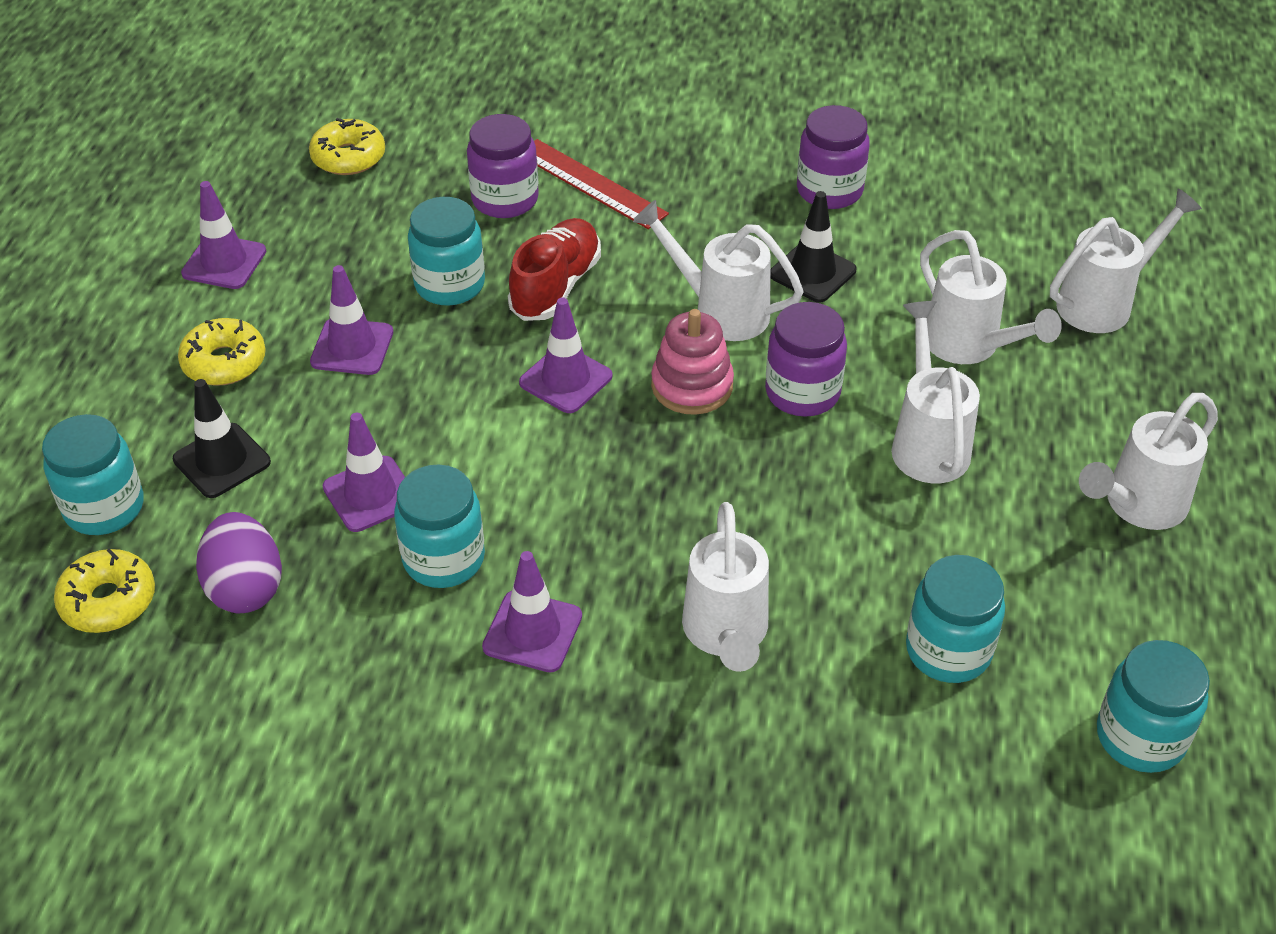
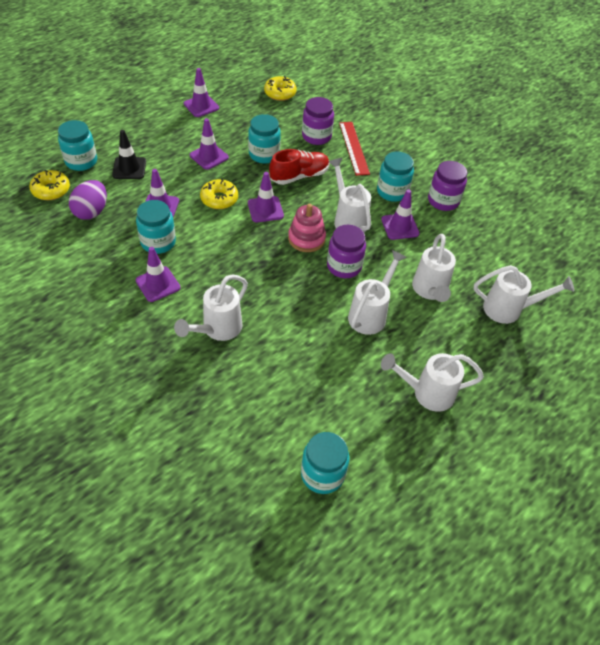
camera: 35 degrees right, 5 degrees up
(224, 362) = (165, 138): yellow donut -> yellow donut (219, 199)
(812, 272) = (400, 226): black traffic cone -> purple traffic cone
(948, 650) = (288, 391): turquoise jar -> turquoise jar (392, 192)

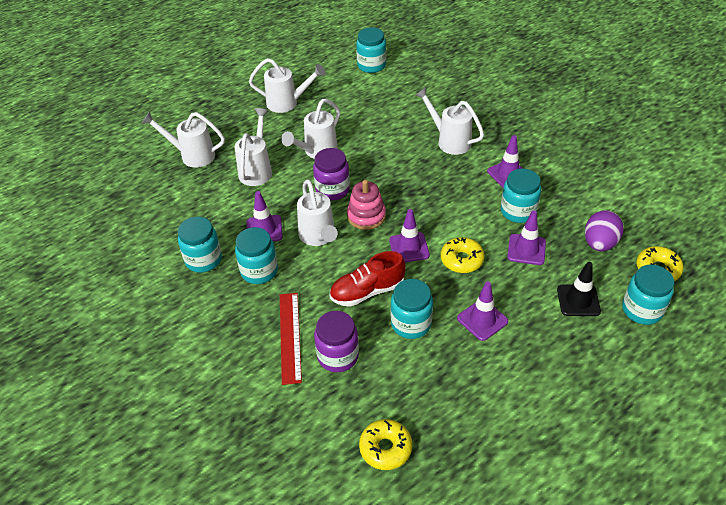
camera: 170 degrees left, 5 degrees down
(201, 106) = (508, 415): purple traffic cone -> none
(217, 329) = (449, 141): white watering can -> white watering can turned 90 degrees counterclockwise
(443, 201) = (203, 260): purple jar -> turquoise jar

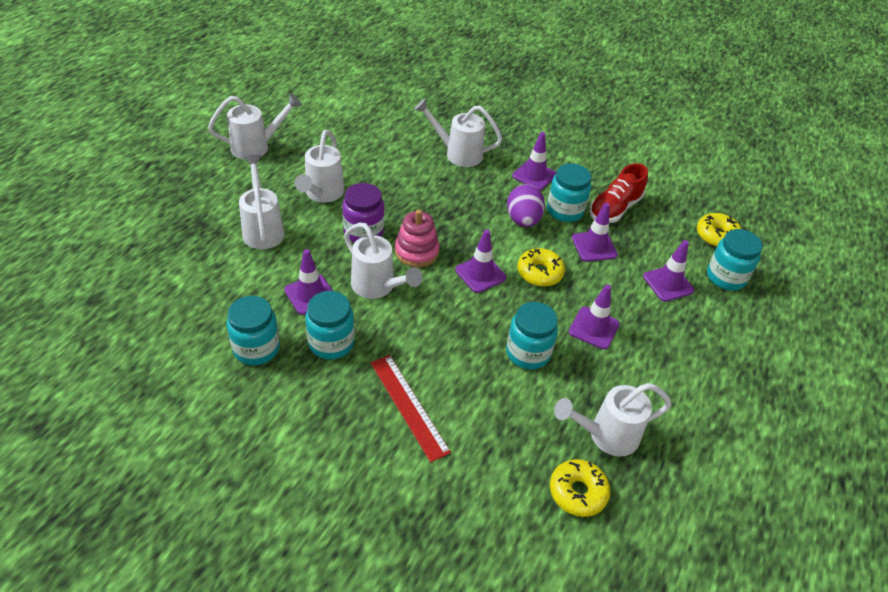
camera: 30 degrees left, 0 degrees up
(192, 155) = (171, 230): white watering can -> white watering can (605, 435)
(338, 356) = (473, 411): purple jar -> none
(367, 291) = (464, 332): red shoe -> red shoe (615, 209)
(371, 65) = (330, 89): turquoise jar -> none
(578, 300) = (668, 283): black traffic cone -> purple traffic cone
(599, 243) = (655, 224): purple egg -> purple egg (523, 220)

